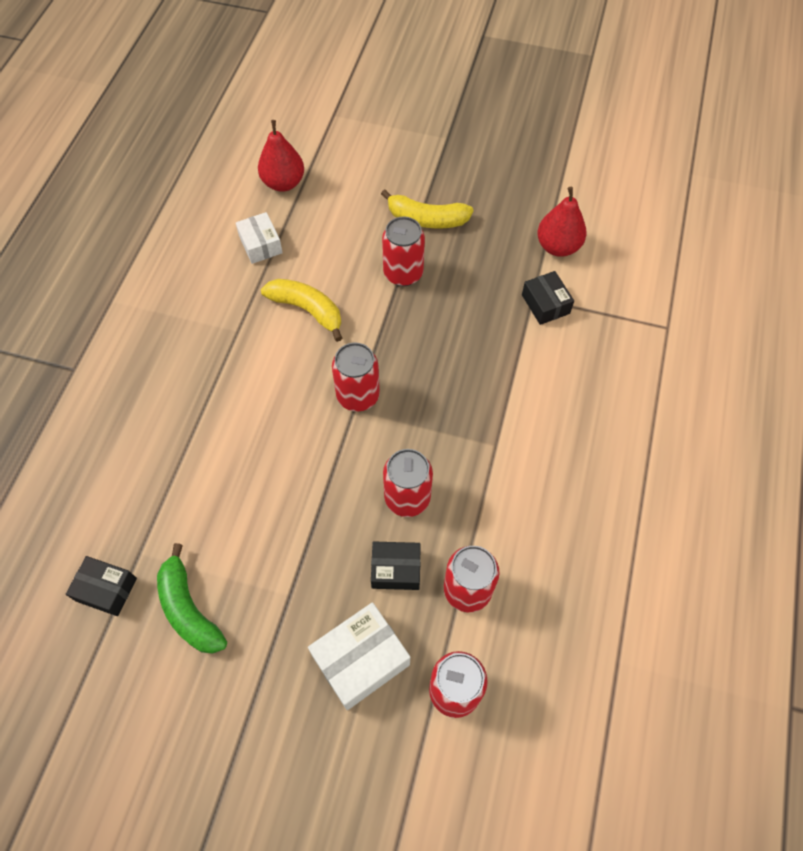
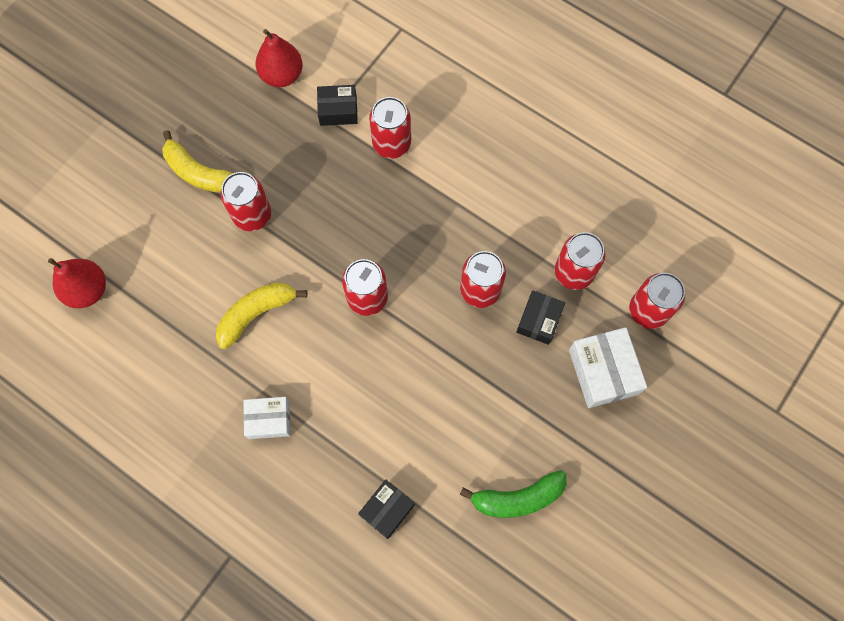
camera: 70 degrees left, 10 degrees up
(106, 589) = (476, 566): black box -> black box (387, 510)
(260, 245) = (158, 335): white box -> white box (269, 420)
(426, 219) = (198, 173): yellow banana -> yellow banana turned 90 degrees clockwise
(533, 362) = (391, 144): none -> red can

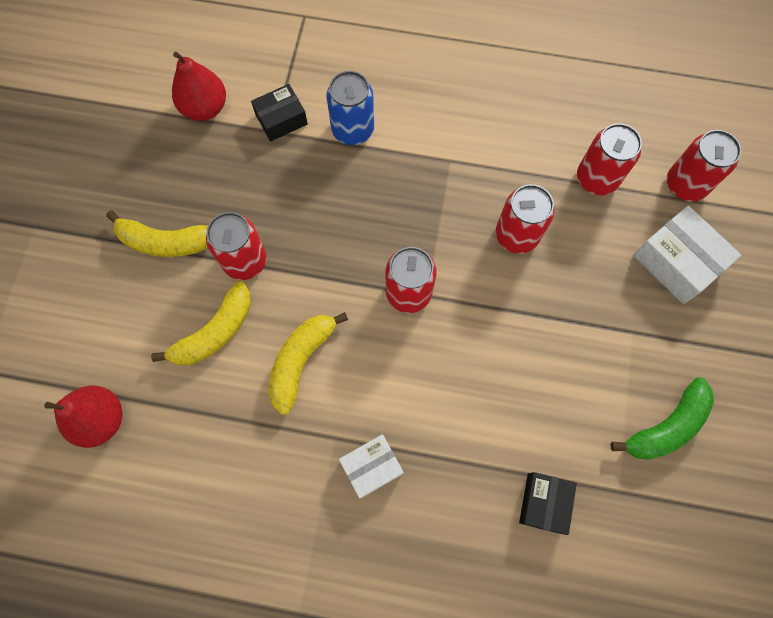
camera: 25 degrees left, 0 degrees up
(202, 262) = (214, 332): none -> yellow banana
(391, 144) = (352, 130): red can -> blue can
(539, 320) = (589, 239): black box -> none

